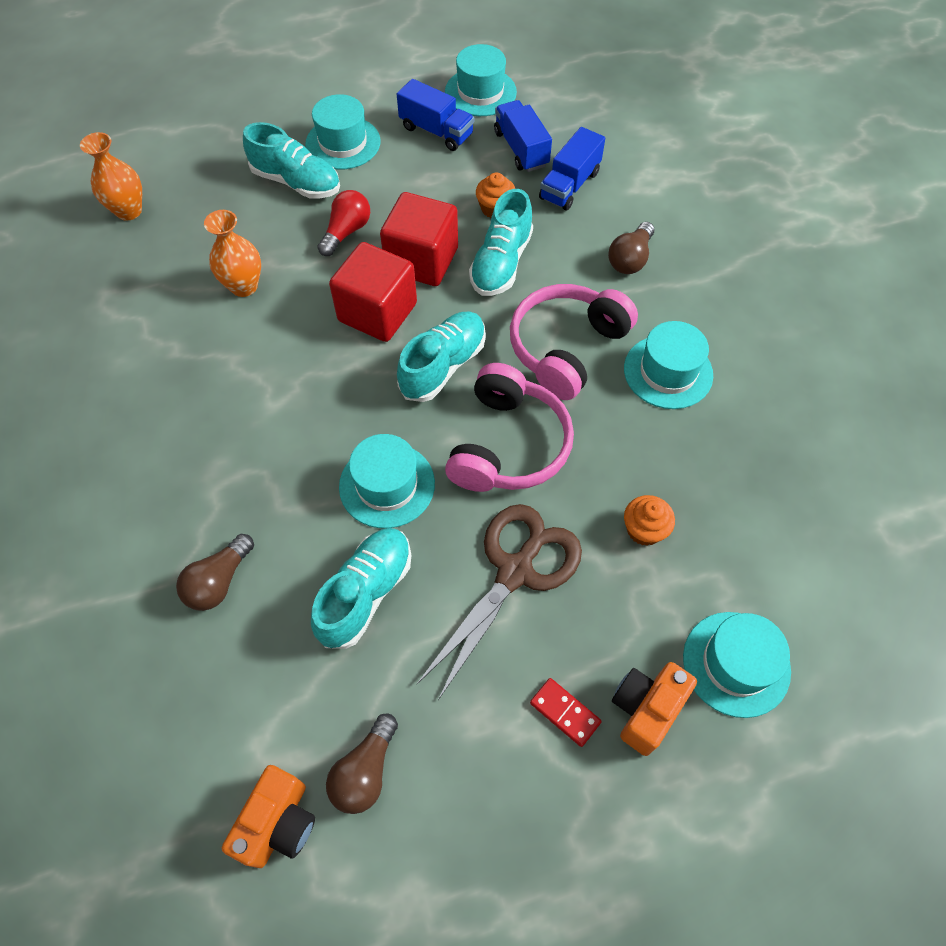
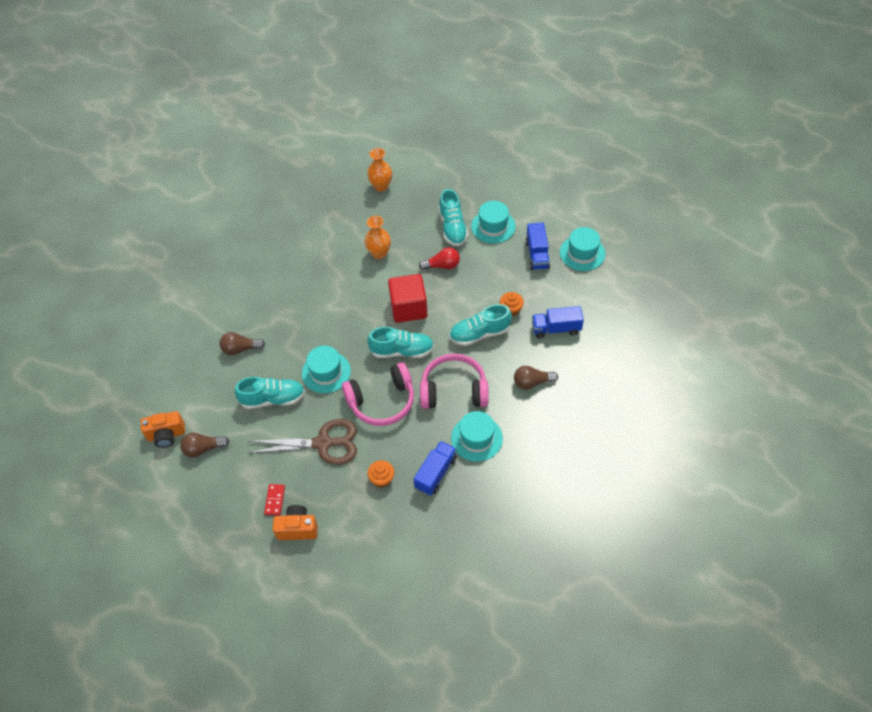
camera: 55 degrees right, 5 degrees down
(422, 260) = (452, 304): red cube -> none
(521, 149) = (560, 294): blue truck -> blue truck (436, 473)
(736, 663) = (344, 551): turquoise hat -> none

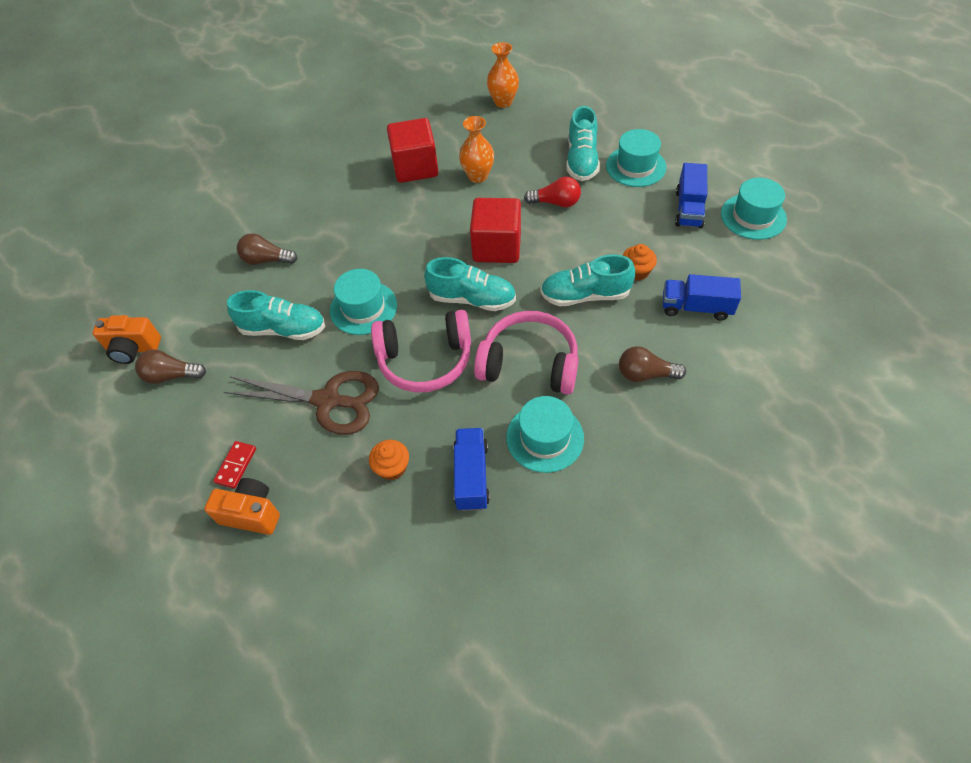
camera: 15 degrees right, 0 degrees up
(329, 254) = (415, 167): none -> red cube
(436, 473) = (471, 476): blue truck -> blue truck turned 45 degrees counterclockwise

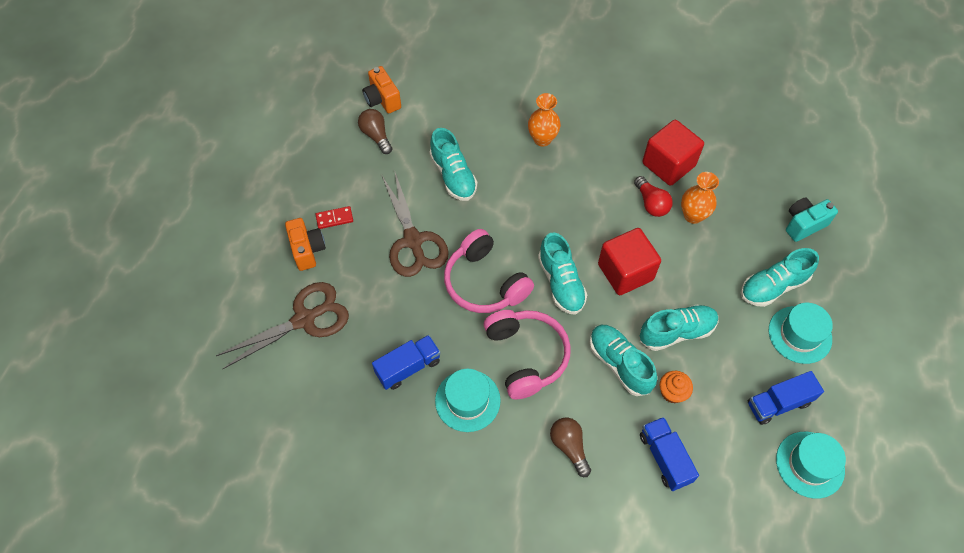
camera: 55 degrees right, 5 degrees up
(266, 260) = (505, 125): brown light bulb -> none
(337, 559) = (304, 319): none -> brown scissors
(363, 308) = (504, 214): turquoise hat -> none
(392, 467) = (386, 313): orange cupcake -> none
(503, 102) = (799, 185): orange vase -> orange vase (542, 139)
(540, 116) = (803, 224): none -> turquoise camera
(556, 203) = (706, 291): red light bulb -> red light bulb (651, 203)
(581, 241) = (676, 332): none -> turquoise shoe

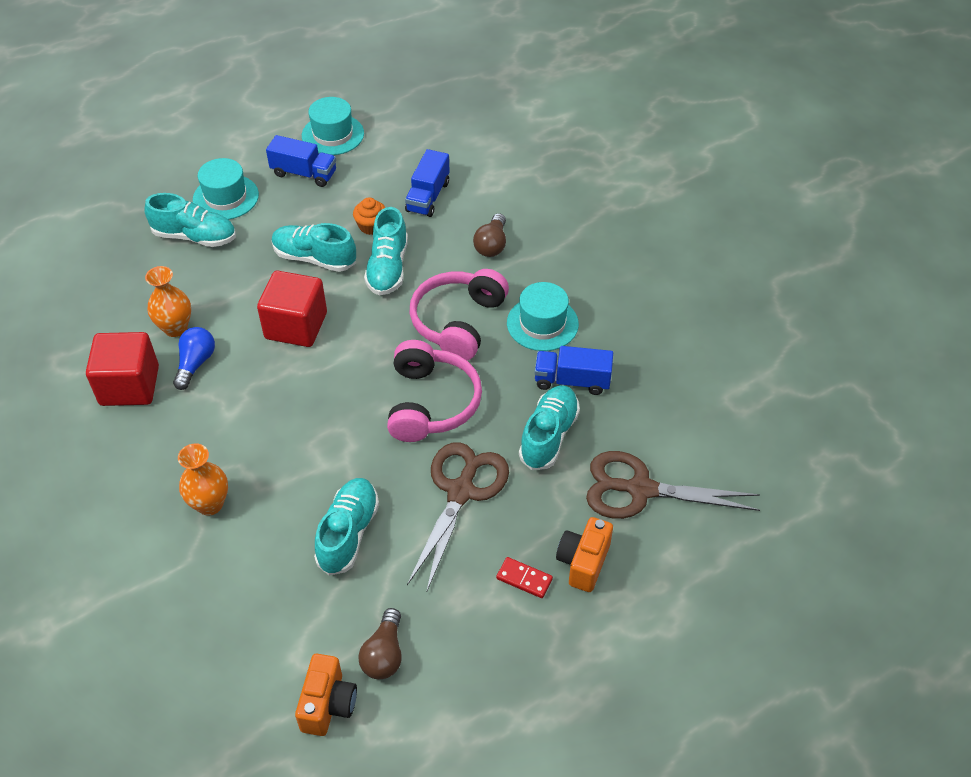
camera: 140 degrees left, 10 degrees down
(561, 283) = (362, 355): turquoise shoe -> turquoise shoe (549, 435)
(651, 203) = (195, 364): red light bulb -> blue light bulb
(803, 224) = (100, 258): turquoise camera -> none

